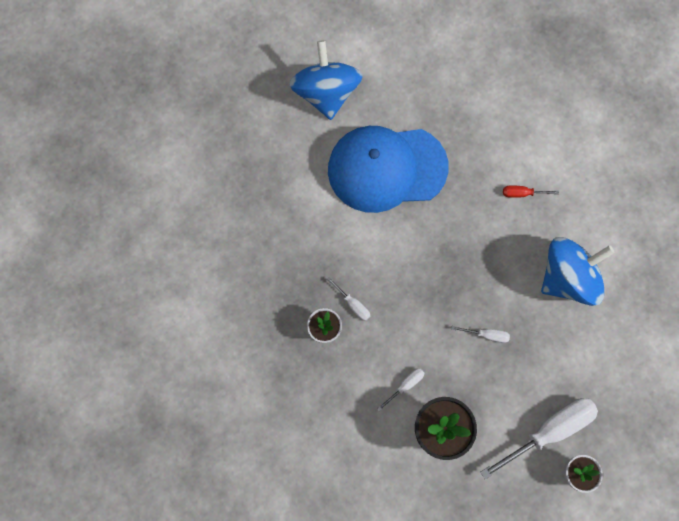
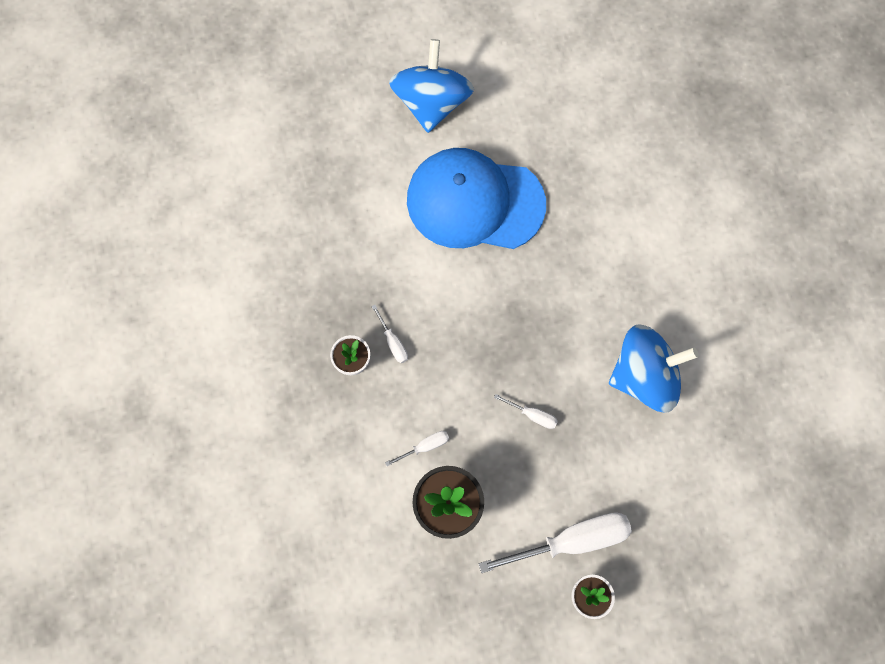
camera: 15 degrees right, 0 degrees up
(521, 193) = (619, 268): red screwdriver -> none

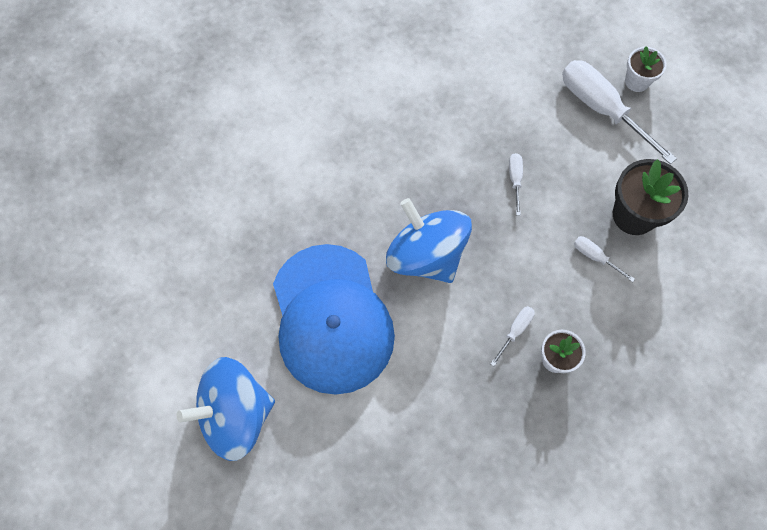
camera: 115 degrees left, 5 degrees down
(644, 375) = (430, 106): blue spinning top -> blue spinning top (426, 255)

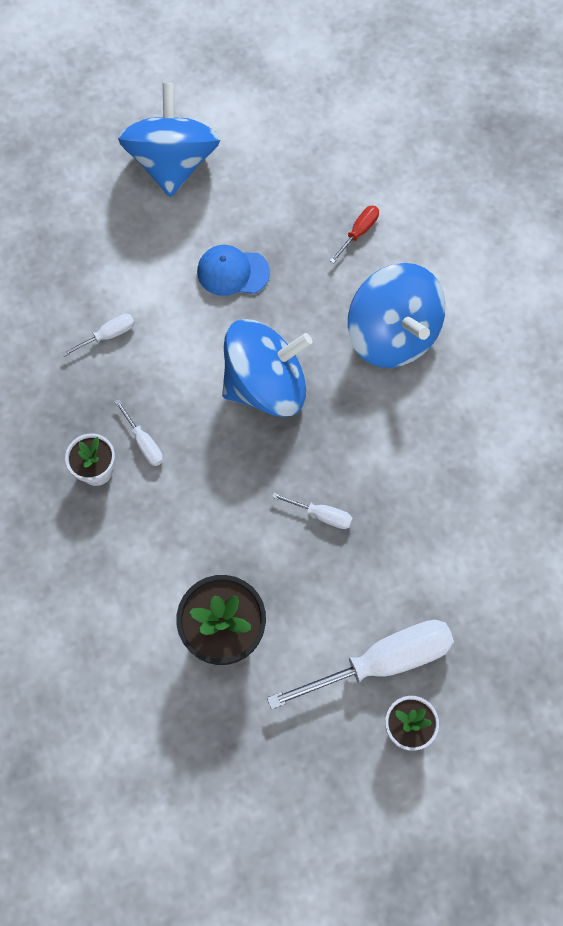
camera: 110 degrees right, 0 degrees up
(257, 230) = (359, 232): none -> red screwdriver
(332, 319) = (232, 272): blue cap -> blue cap, size x0.43
(345, 176) = (392, 335): none -> blue spinning top
(594, 256) = (192, 563): white screwdriver -> white screwdriver (108, 335)

